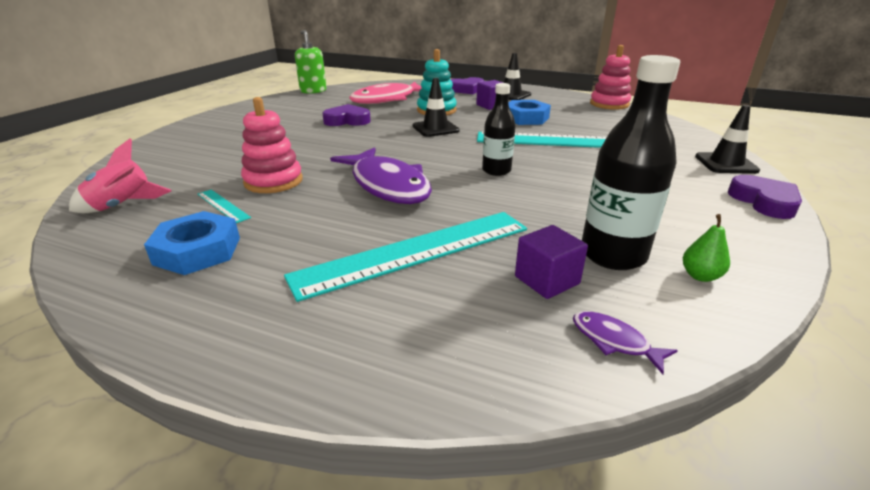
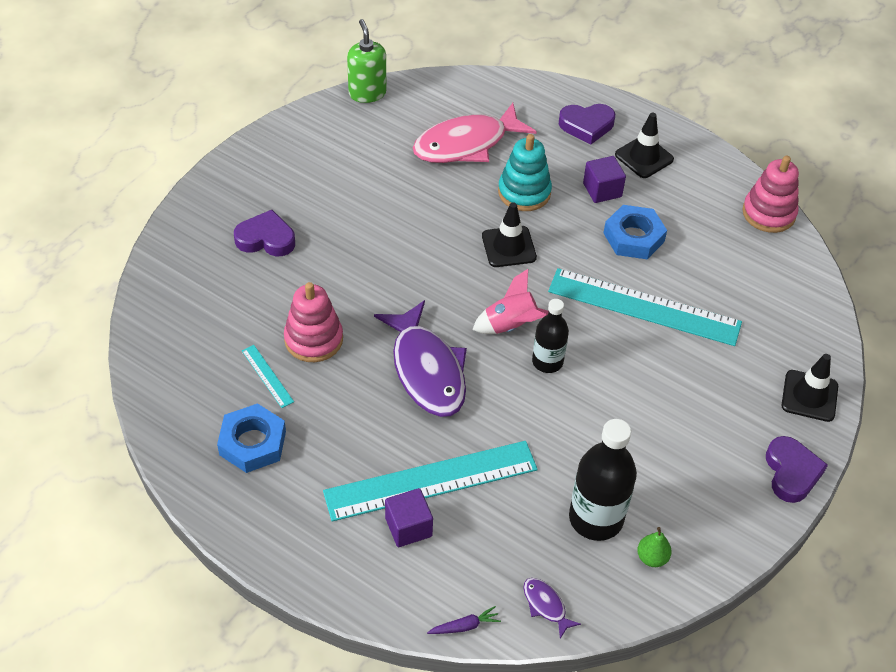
camera: 10 degrees right, 20 degrees up
(122, 206) = (176, 359): pink rocket -> pink rocket (511, 326)
(347, 120) = (404, 204): purple heart -> purple heart (266, 239)
(516, 386) = (465, 626): none -> purple carrot
(547, 280) = (526, 537): purple cube -> purple cube (408, 527)

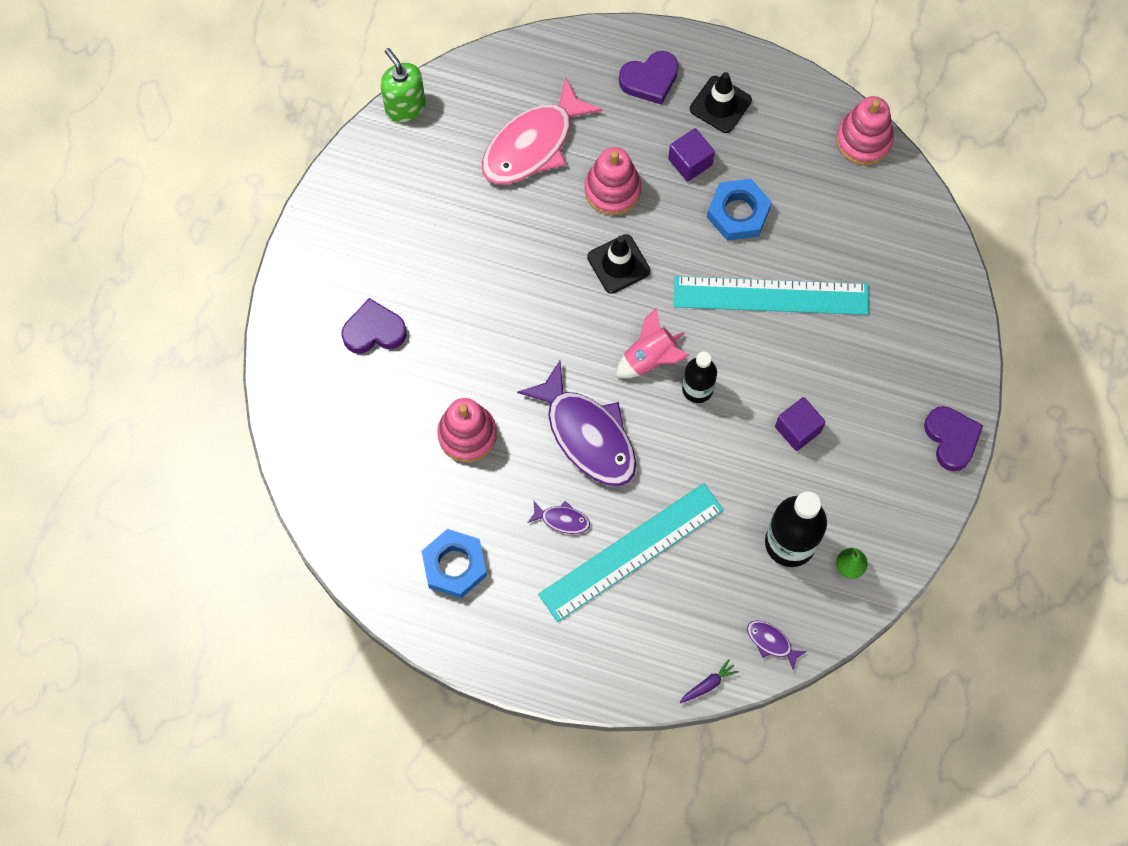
camera: 15 degrees left, 20 degrees up
(267, 376) = (439, 489): turquoise ruler -> none
(374, 433) = (562, 519): none -> purple fish
(408, 527) = (627, 605): purple cube -> purple cube (798, 429)
(524, 192) = (612, 190): turquoise stacking toy -> pink stacking toy
(809, 396) = (950, 349): black traffic cone -> none

